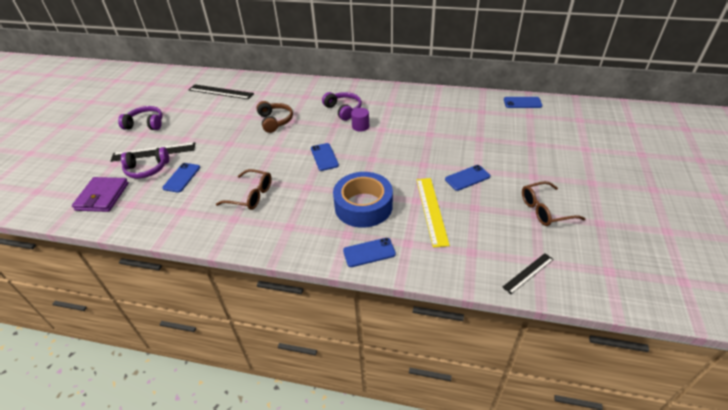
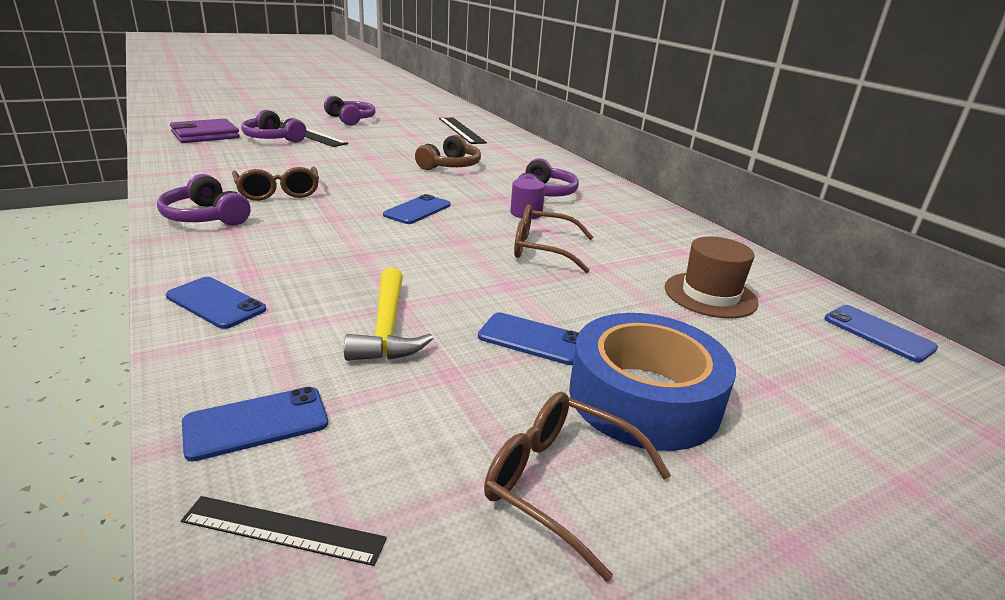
camera: 45 degrees right, 15 degrees down
(181, 177) = (275, 154): blue phone -> blue phone (256, 423)
(261, 232) = (205, 217): none -> purple headphones
(363, 206) = (333, 266): blue tape -> blue tape (644, 397)
(401, 140) = (542, 249): none -> brown glasses
(431, 210) = (387, 328): yellow ruler -> yellow hammer
(472, 120) = (710, 295): none -> brown hat

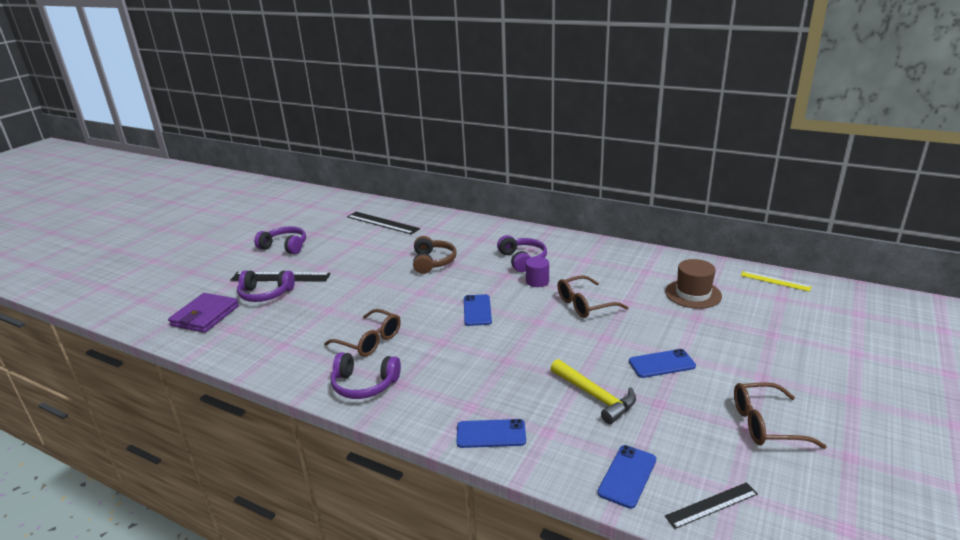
camera: 30 degrees left, 0 degrees up
(644, 397) = (740, 367): blue tape -> none
(878, 333) = (775, 281): blue phone -> yellow ruler

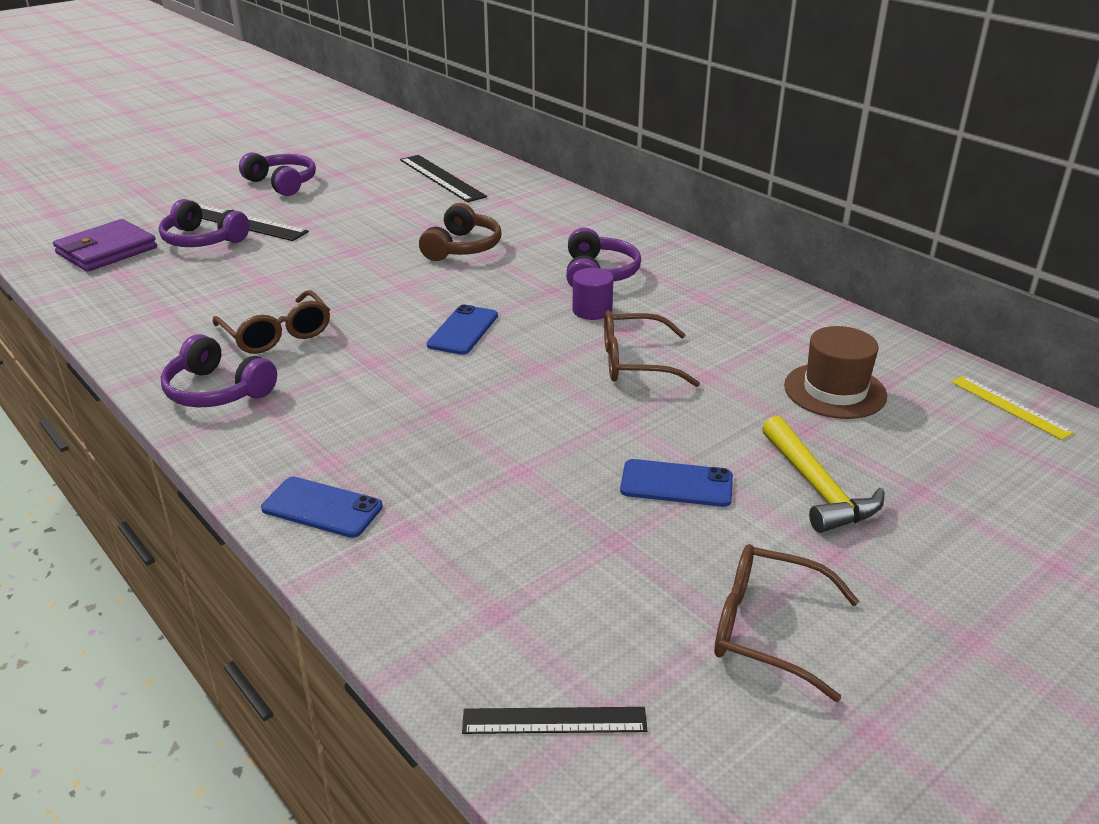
camera: 20 degrees right, 5 degrees up
(595, 396) = (524, 501): yellow hammer -> yellow hammer (817, 488)
(627, 476) = (463, 632): blue phone -> none

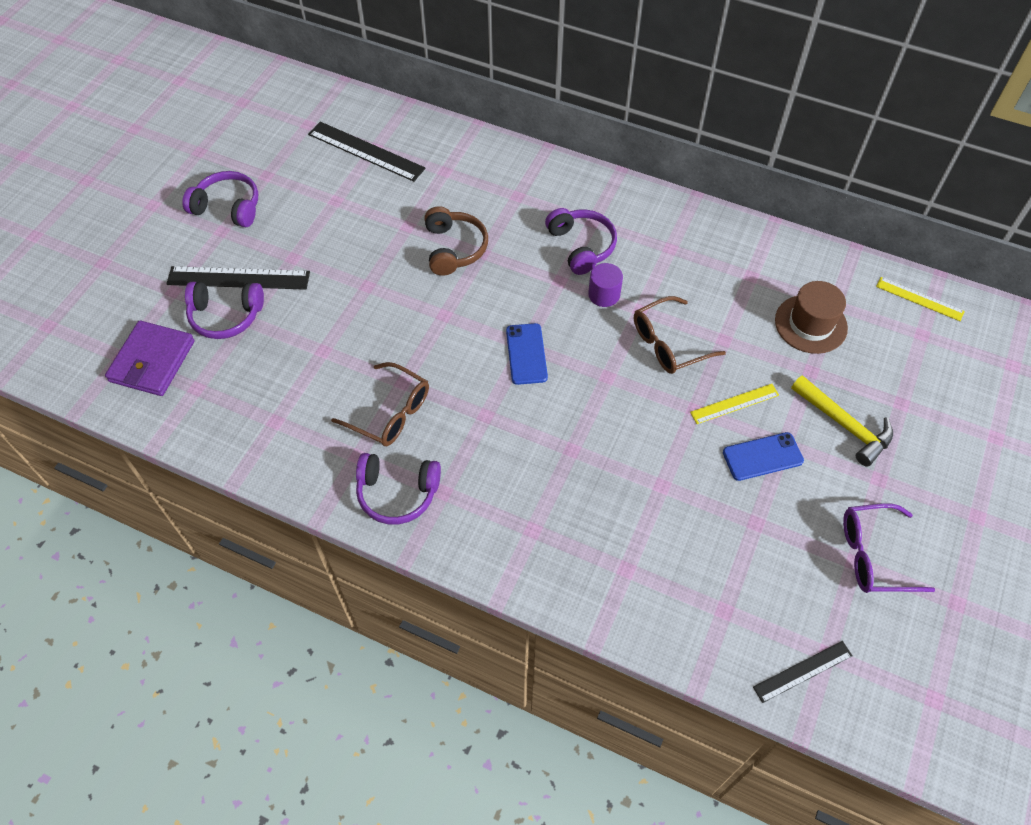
camera: 25 degrees left, 25 degrees up
(322, 507) = (561, 573): blue phone -> none
(677, 429) = (734, 404): none -> yellow ruler
(766, 629) = (873, 555): brown glasses -> purple glasses

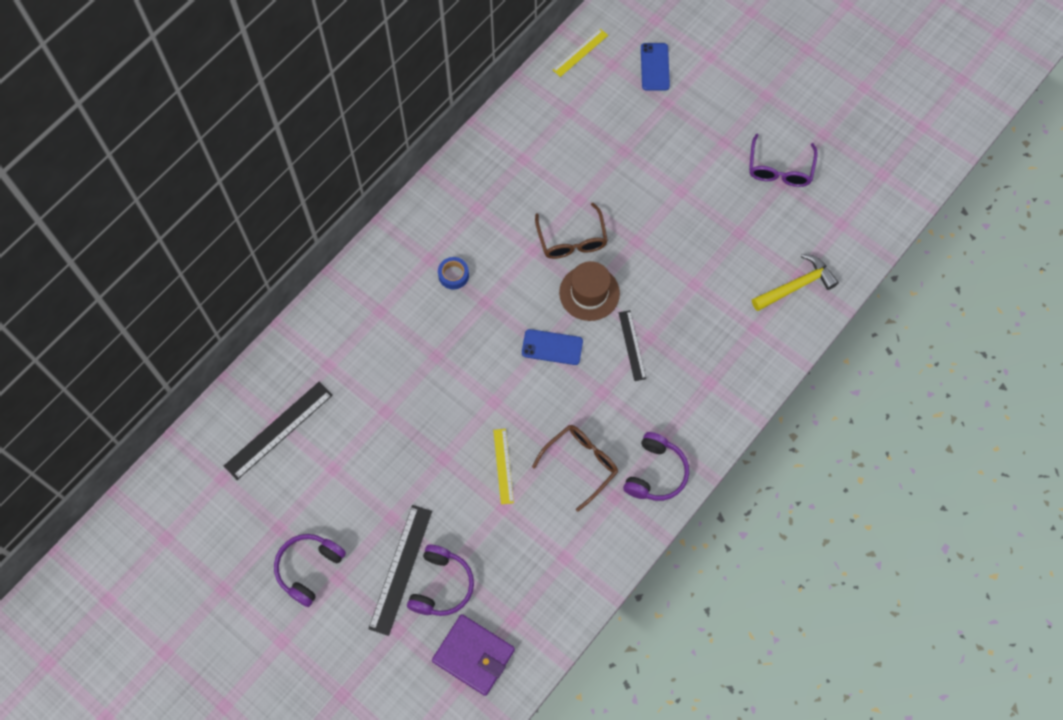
camera: 75 degrees left, 10 degrees up
(454, 248) = (423, 378): brown headphones -> none
(581, 246) = (453, 275): purple headphones -> blue tape
(604, 294) = (509, 272): purple cylinder -> none
(734, 404) = (639, 212): yellow ruler -> yellow ruler (503, 466)
(762, 456) = (688, 209): blue phone -> blue phone (654, 67)
(803, 671) = (850, 243): black ruler -> black ruler (632, 345)
(810, 324) = (582, 134): brown hat -> brown hat (589, 293)
(845, 425) = (676, 146): yellow hammer -> yellow hammer (796, 285)

